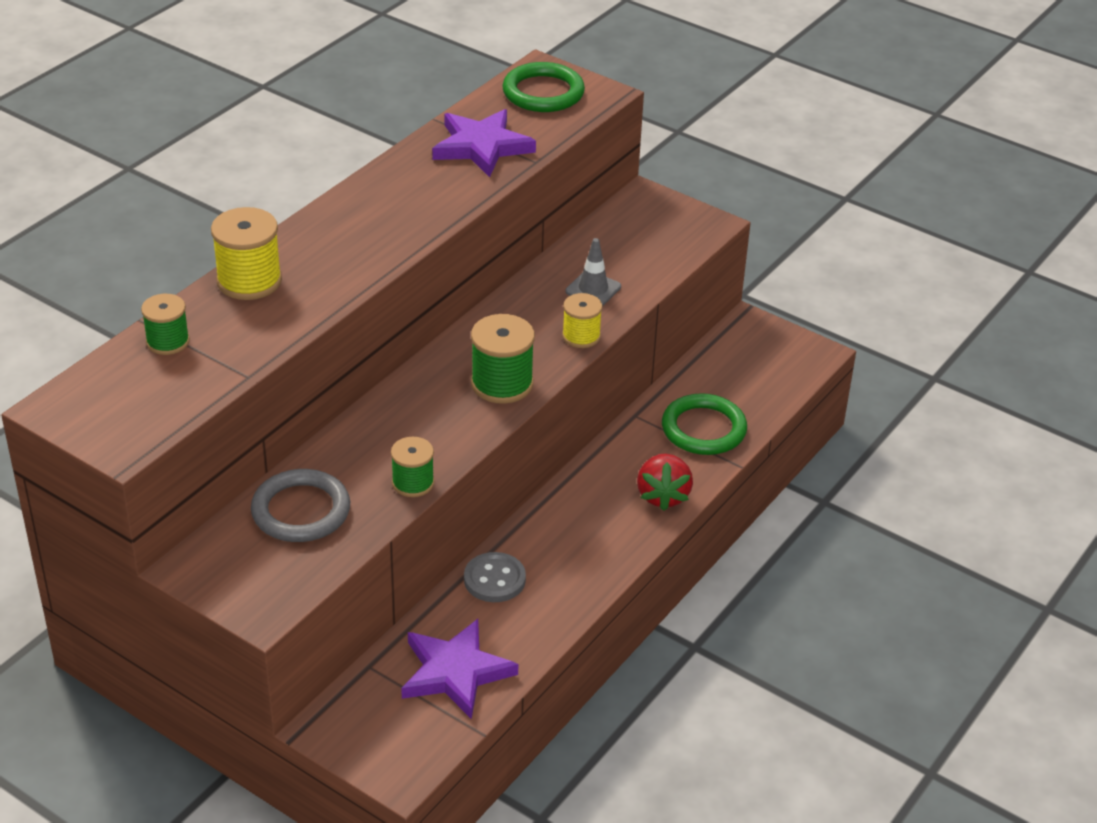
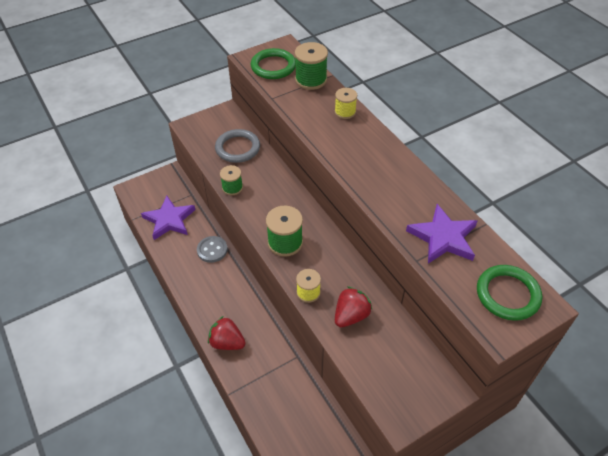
camera: 115 degrees right, 10 degrees up
(168, 341) = (311, 80): green spool -> green spool, size x1.57
(249, 281) = (345, 112): yellow spool -> yellow spool, size x0.64
(593, 289) = (351, 316): grey traffic cone -> red strawberry
(703, 429) = (269, 388): green ring -> green ring (273, 66)

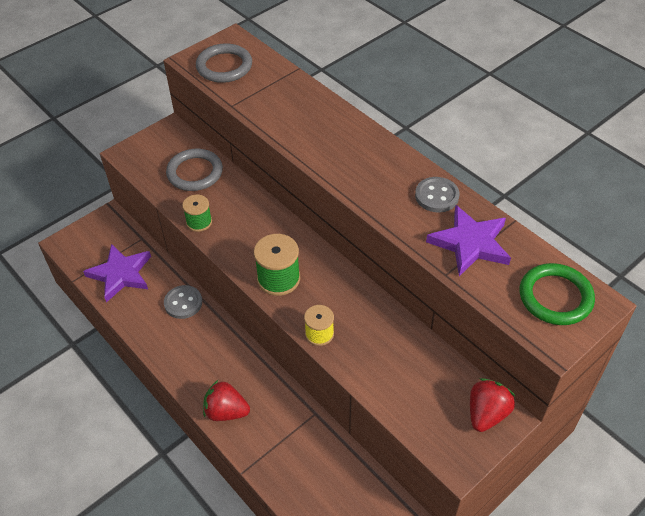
camera: 10 degrees left, 0 degrees up
(273, 66) = (224, 66): green ring -> grey ring
(311, 80) = (274, 77): green spool -> none
(345, 112) = (324, 111): yellow spool -> none
(351, 316) = (375, 352): red strawberry -> red strawberry (486, 414)
(423, 194) = (436, 196): none -> grey button

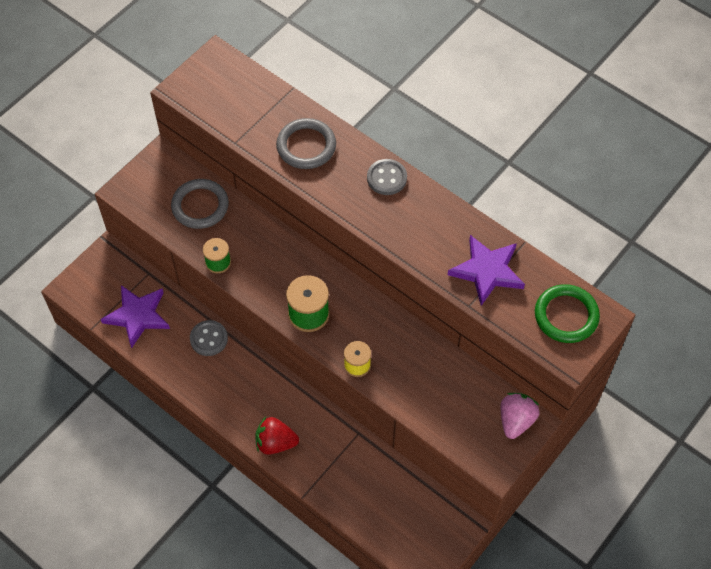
camera: 10 degrees left, 10 degrees up
(224, 66) = (216, 94): grey ring -> grey ring (306, 146)
(436, 196) = (451, 224): grey button -> grey button (386, 178)
(486, 414) = (516, 420): red strawberry -> pink strawberry

